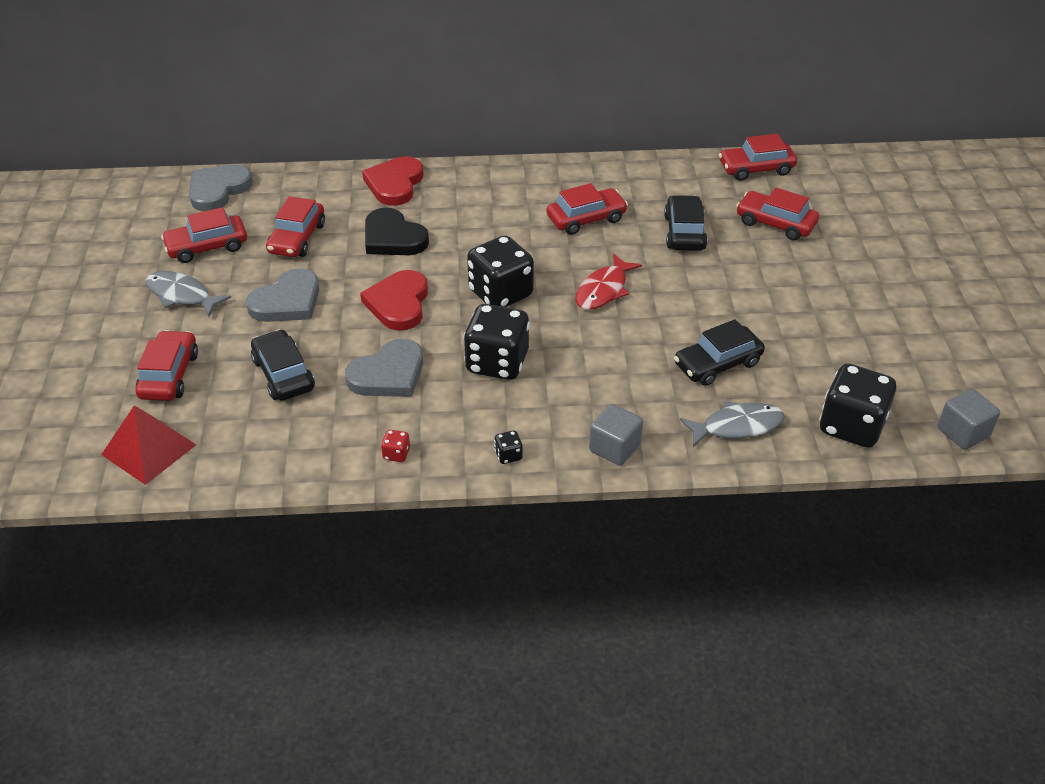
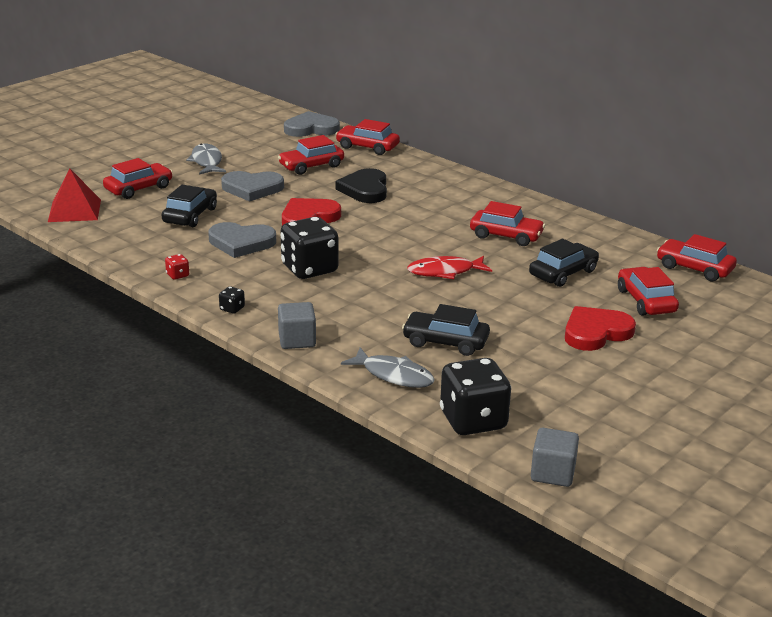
camera: 45 degrees right, 15 degrees down
(207, 247) = (258, 149): red car -> red car (367, 147)
(395, 184) = (416, 168): red heart -> red heart (596, 332)
(500, 293) = (376, 242): black dice -> none

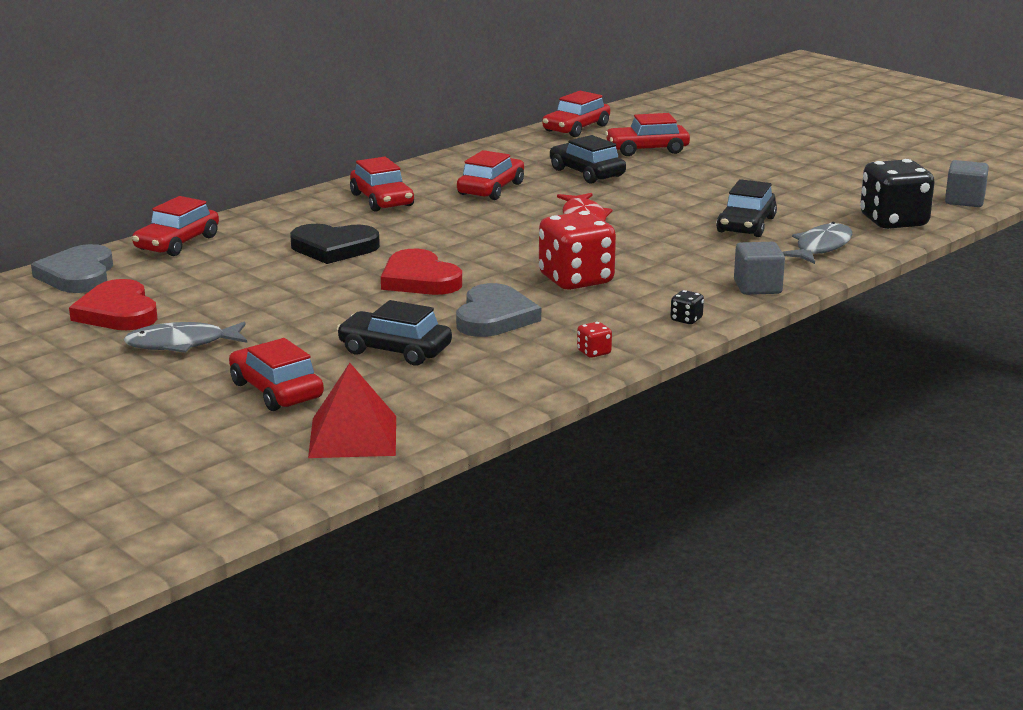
camera: 85 degrees left, 5 degrees down
(252, 188) = (306, 312): grey heart -> none
(309, 269) = (576, 280): black dice -> red dice
(311, 166) = (234, 276): red car -> red car (382, 200)
(596, 332) = (714, 170): red heart -> red heart (118, 312)

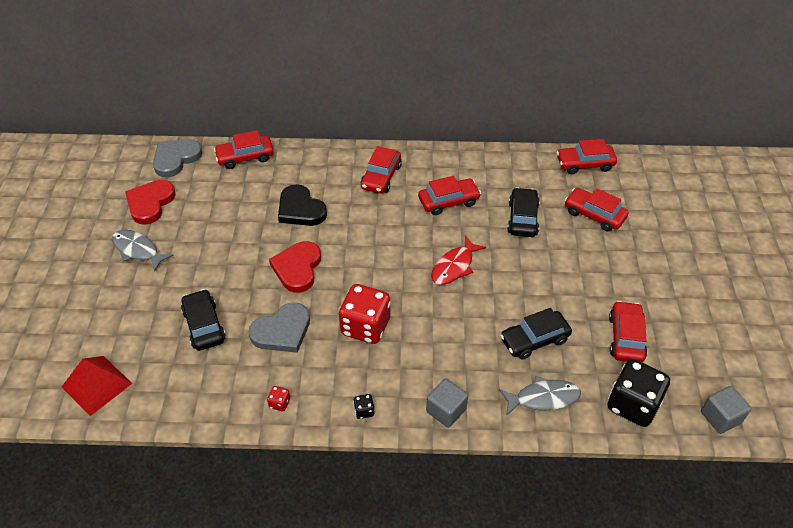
camera: 45 degrees right, 25 degrees up
(276, 391) = (120, 320): red car -> red car (626, 338)

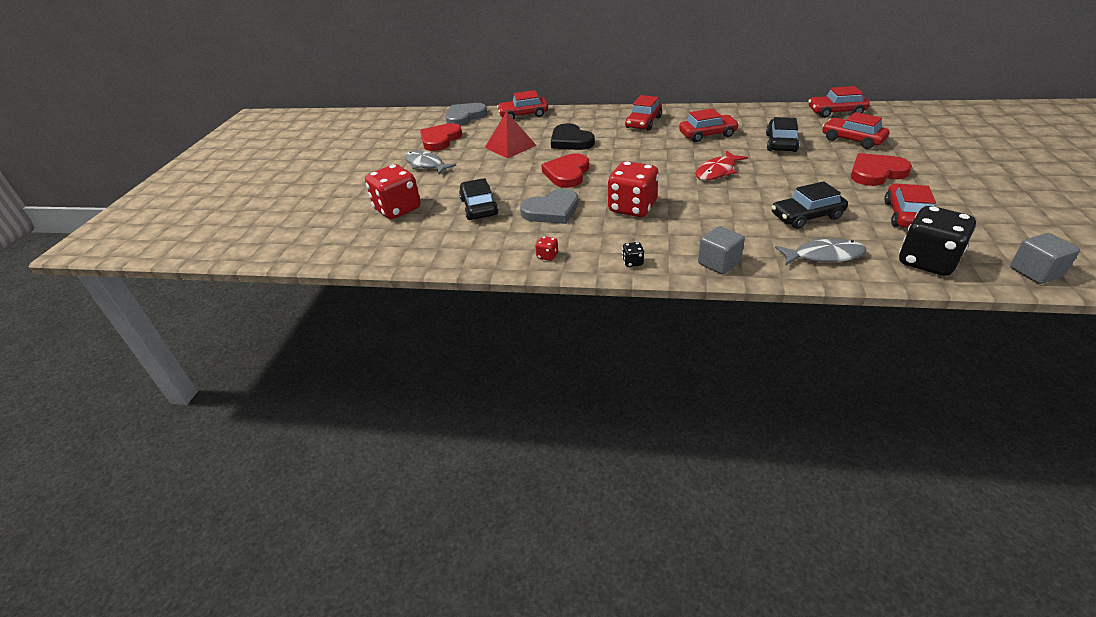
camera: 10 degrees right, 10 degrees down
(97, 385) = (376, 242): red pyramid -> red pyramid (510, 146)
(114, 329) = (397, 209): none -> red dice
(609, 271) = (876, 173): none -> red heart

